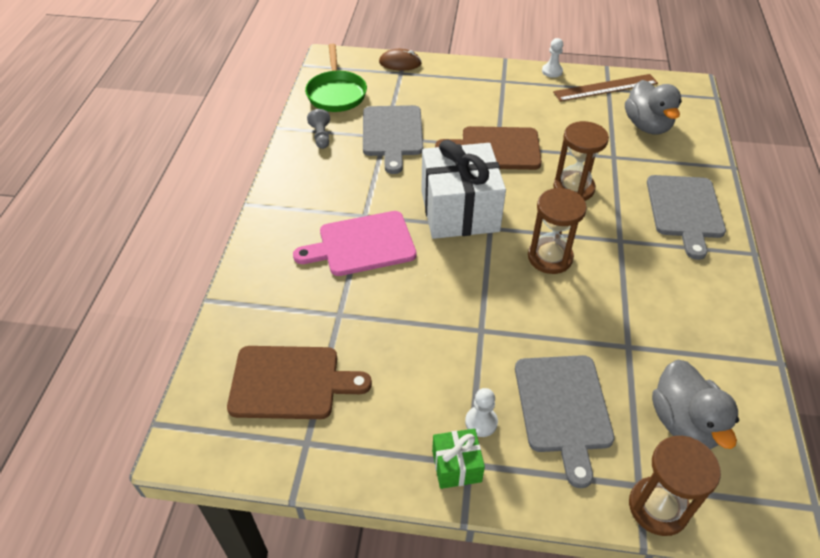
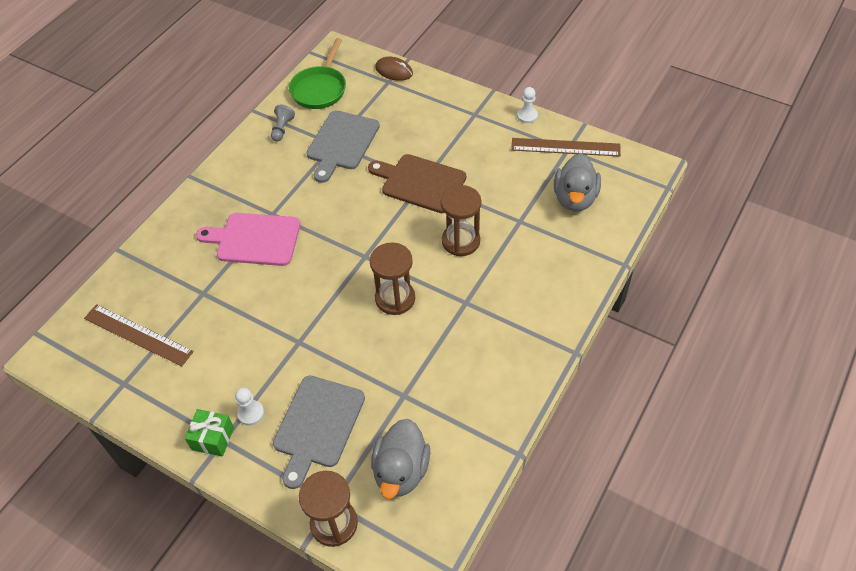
camera: 25 degrees right, 5 degrees up
(290, 382) = (138, 335): brown cutting board -> brown ruler
(459, 211) = (350, 233): white gift -> none
(685, 210) = (544, 292): grey cutting board -> none

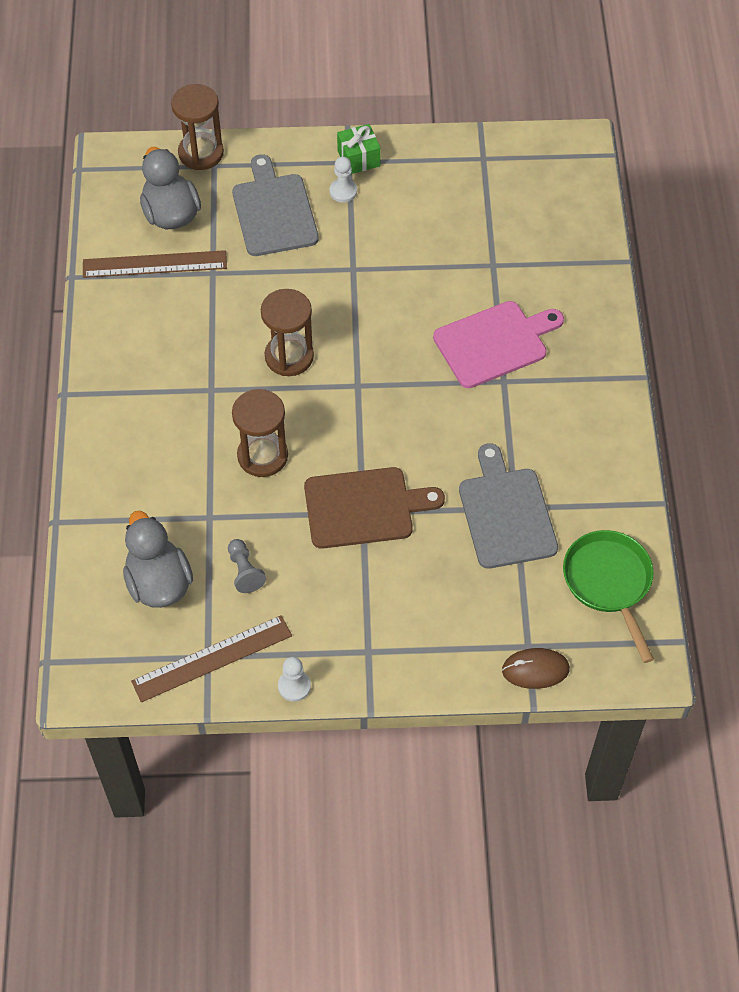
camera: 145 degrees right, 5 degrees up
(138, 335) = (515, 199): brown ruler -> brown ruler (154, 264)
(282, 129) = (599, 495): grey pawn -> grey pawn (244, 571)

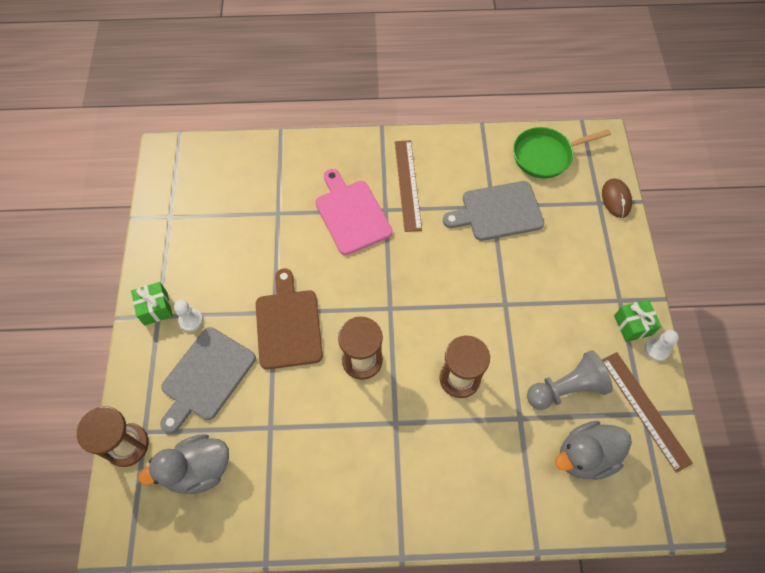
camera: 90 degrees left, 5 degrees up
(154, 264) = (257, 481): brown ruler -> brown ruler (407, 184)
(244, 571) = (566, 388): grey pawn -> grey pawn, size x1.78
(274, 211) = (206, 377): grey cutting board -> grey cutting board turned 45 degrees counterclockwise
(330, 662) = (633, 325): none -> green gift
(364, 508) = (501, 303): brown cutting board -> brown cutting board (288, 325)

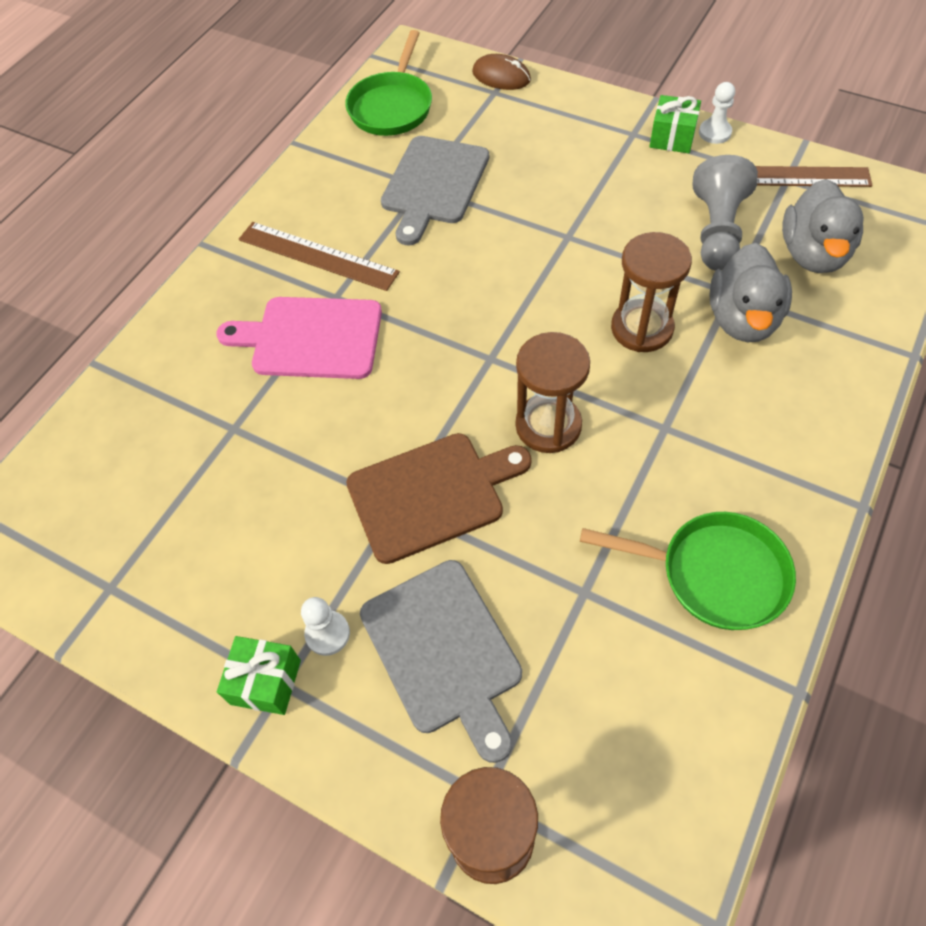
camera: 55 degrees left, 5 degrees down
(198, 469) = (598, 731): grey duck -> grey duck (742, 319)
(288, 325) = (431, 494): brown cutting board -> brown cutting board turned 135 degrees clockwise
(314, 490) = (714, 574): none -> green pan

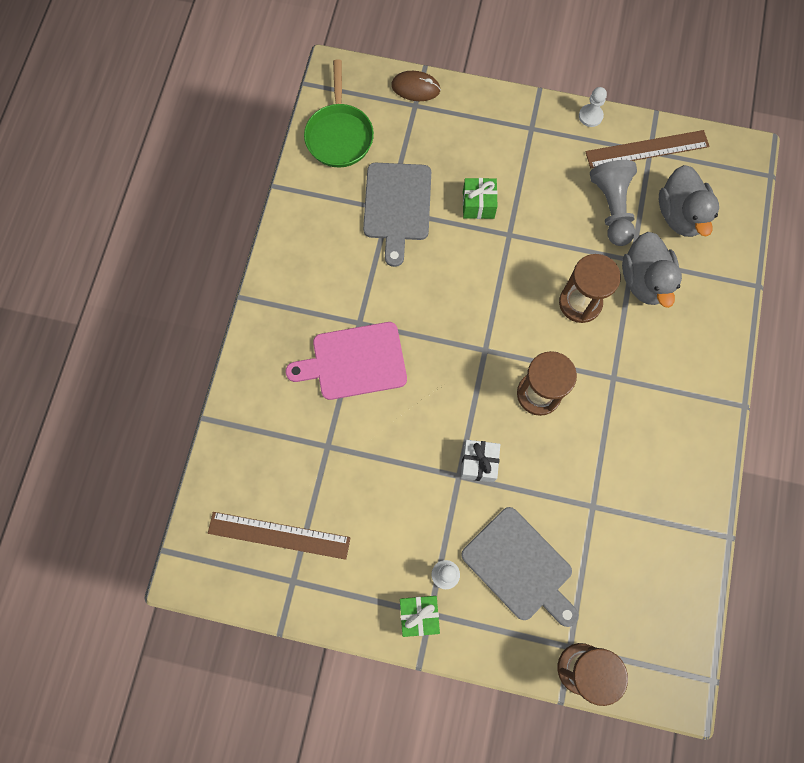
camera: 20 degrees left, 15 degrees up
(317, 256) = (333, 290): brown ruler -> brown ruler (279, 535)
(431, 494) = (478, 463): brown cutting board -> white gift
(672, 137) = (561, 127): green gift -> green gift (478, 204)
(714, 574) = (666, 474): green pan -> none

